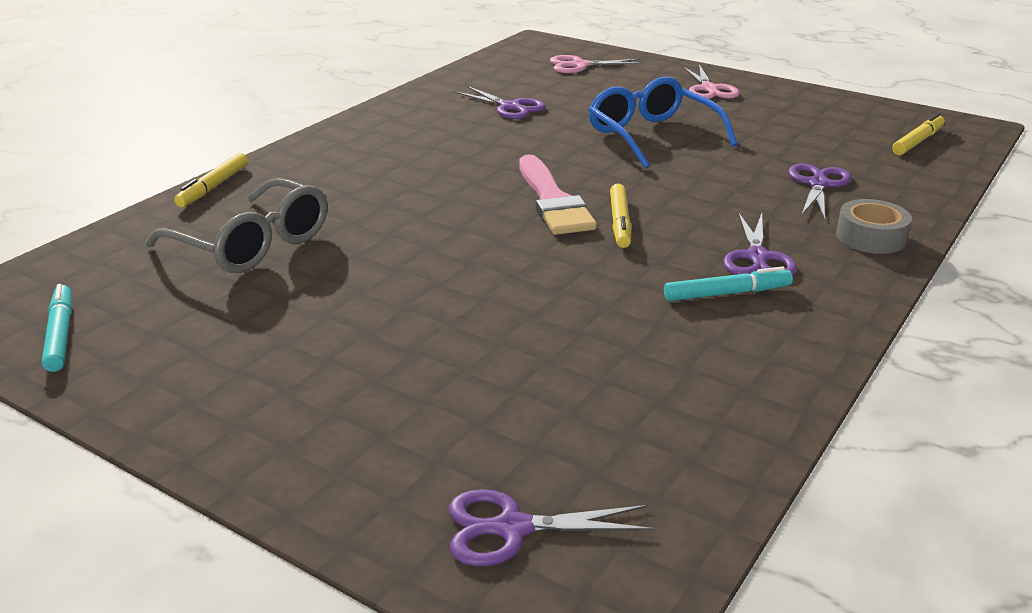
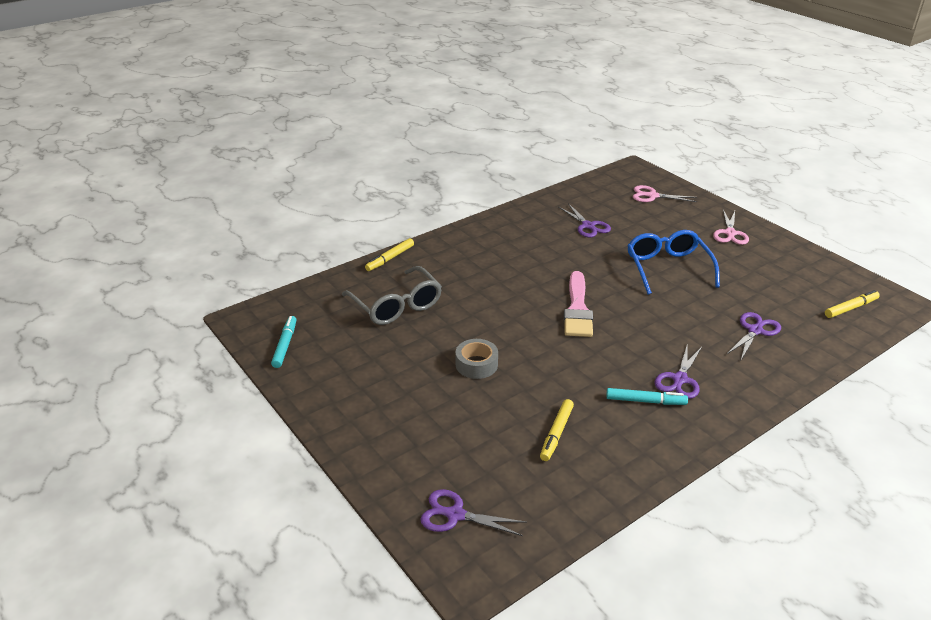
camera: 20 degrees right, 5 degrees up
(620, 223) = (609, 334): yellow marker -> yellow marker (556, 434)
(871, 237) = (763, 380): grey tape -> grey tape (476, 364)

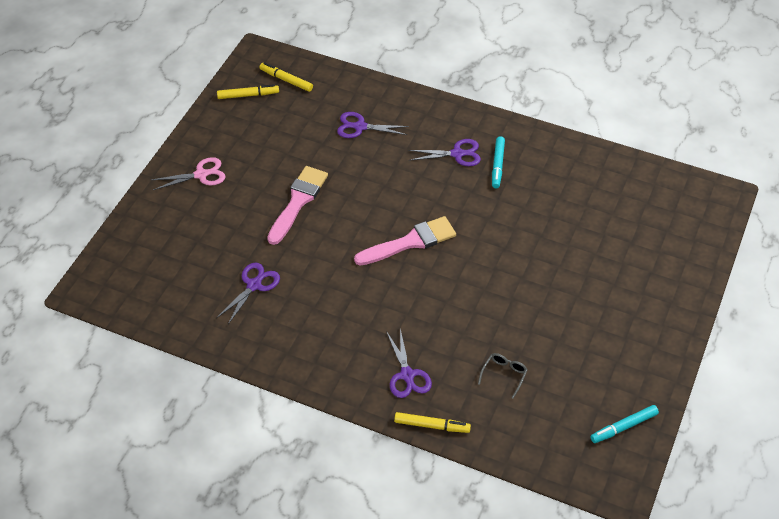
camera: 120 degrees left, 15 degrees up
(396, 306) = (504, 375): grey glasses -> grey glasses, size x0.46
(455, 515) = (686, 223): purple scissors -> purple scissors (407, 375)
(476, 364) = (537, 278): grey tape -> none
(556, 434) = (572, 201): yellow marker -> yellow marker (248, 95)
(645, 401) = (497, 165): turquoise marker -> turquoise marker turned 150 degrees counterclockwise
(652, 196) = (151, 253): pink scissors -> none
(667, 268) = (298, 202): blue glasses -> pink brush

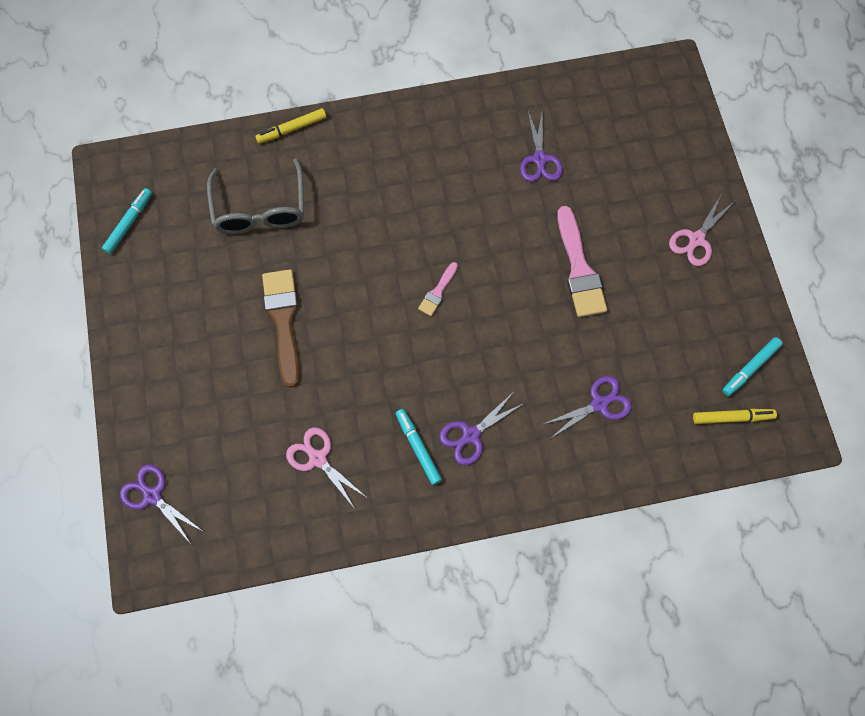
camera: 145 degrees right, 20 degrees up
(248, 95) = (750, 368): yellow marker -> turquoise marker
(407, 375) = (343, 159): purple scissors -> purple scissors (152, 496)
(410, 242) = (438, 291): pink brush -> pink brush, size x0.51
(504, 375) = (260, 209): grey glasses -> grey glasses, size x2.19
(539, 285) = (283, 321): none -> brown brush
(570, 193) = (318, 459): none -> pink scissors

